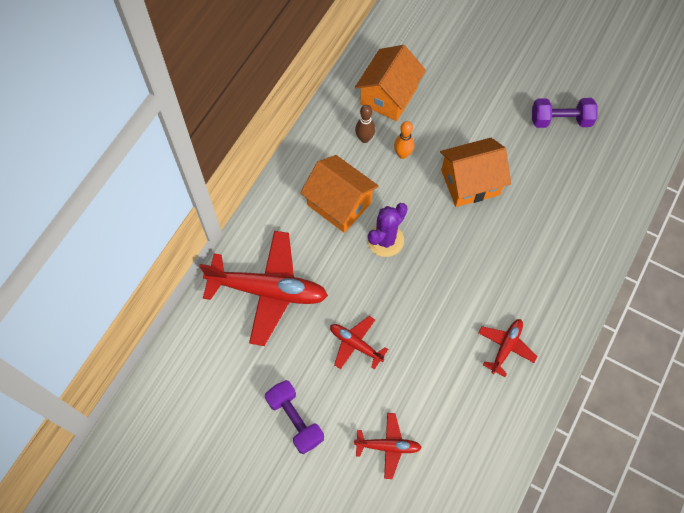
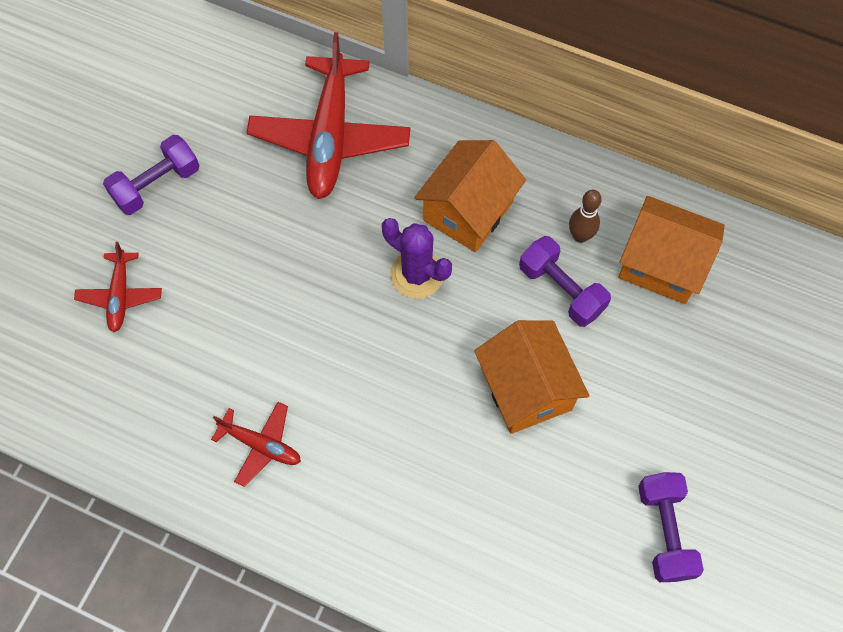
camera: 85 degrees right, 0 degrees up
(355, 344) = (259, 247): red plane -> none
(402, 154) = (561, 290): orange bowling pin -> purple dumbbell

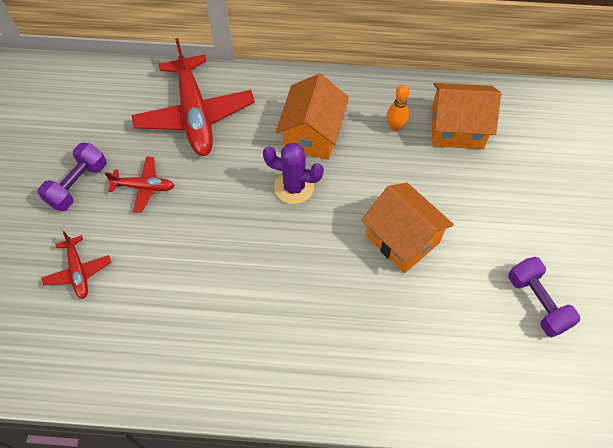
camera: 20 degrees left, 5 degrees down
(261, 445) = (227, 343): red plane -> red plane (144, 187)
(561, 290) = (398, 166): purple dumbbell -> none
(580, 236) = (395, 127): brown bowling pin -> orange bowling pin

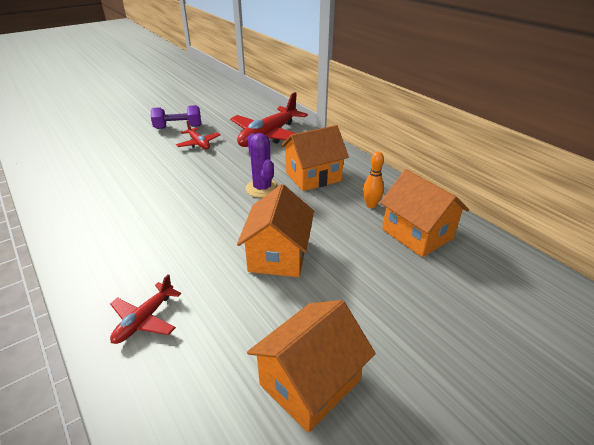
camera: 50 degrees right, 25 degrees down
(78, 271) = (120, 150): red plane -> red plane (144, 319)
(537, 302) = (310, 382): purple dumbbell -> orange house

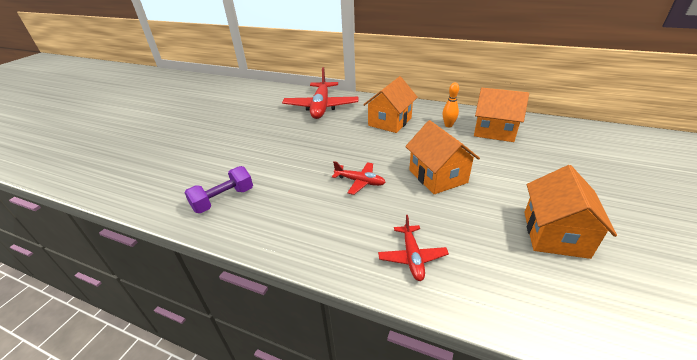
camera: 30 degrees left, 0 degrees up
(178, 127) = (237, 123): purple dumbbell -> purple dumbbell (223, 199)
(199, 143) = (273, 129): red plane -> red plane (360, 182)
(262, 188) = (367, 141): purple cactus -> none

